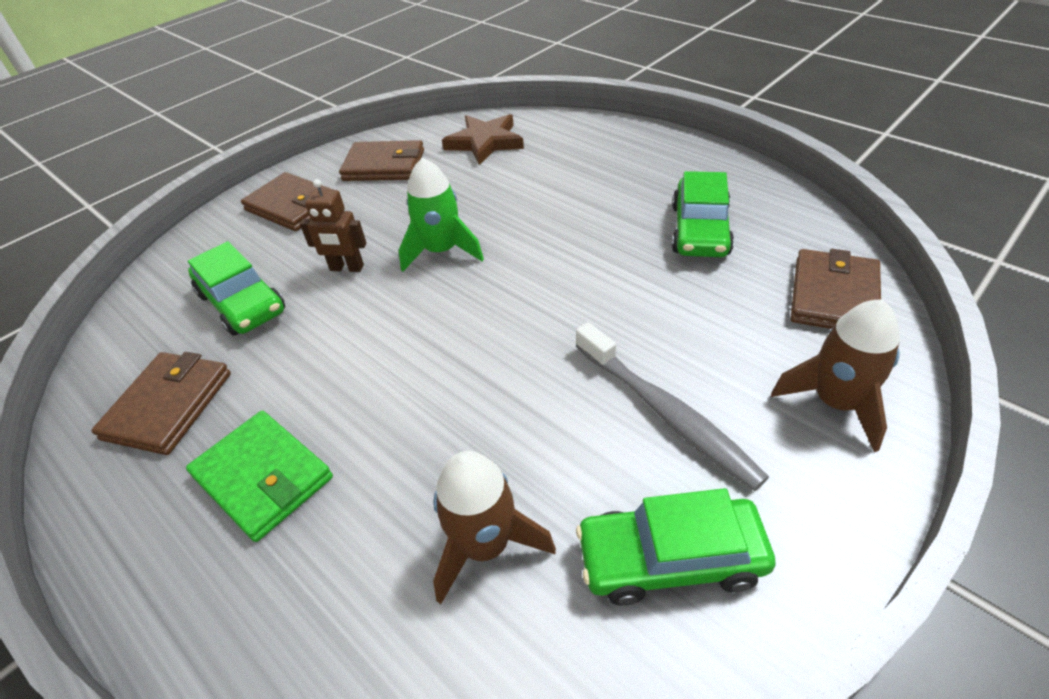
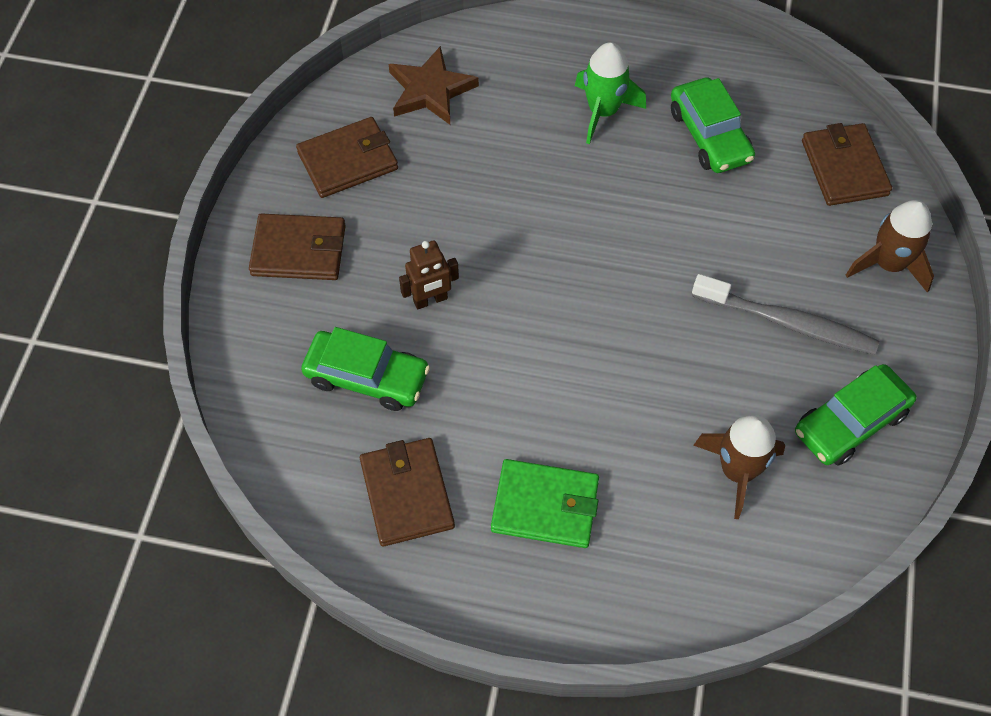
camera: 35 degrees left, 15 degrees up
(442, 251) = (503, 246): green rocket -> green rocket (603, 111)

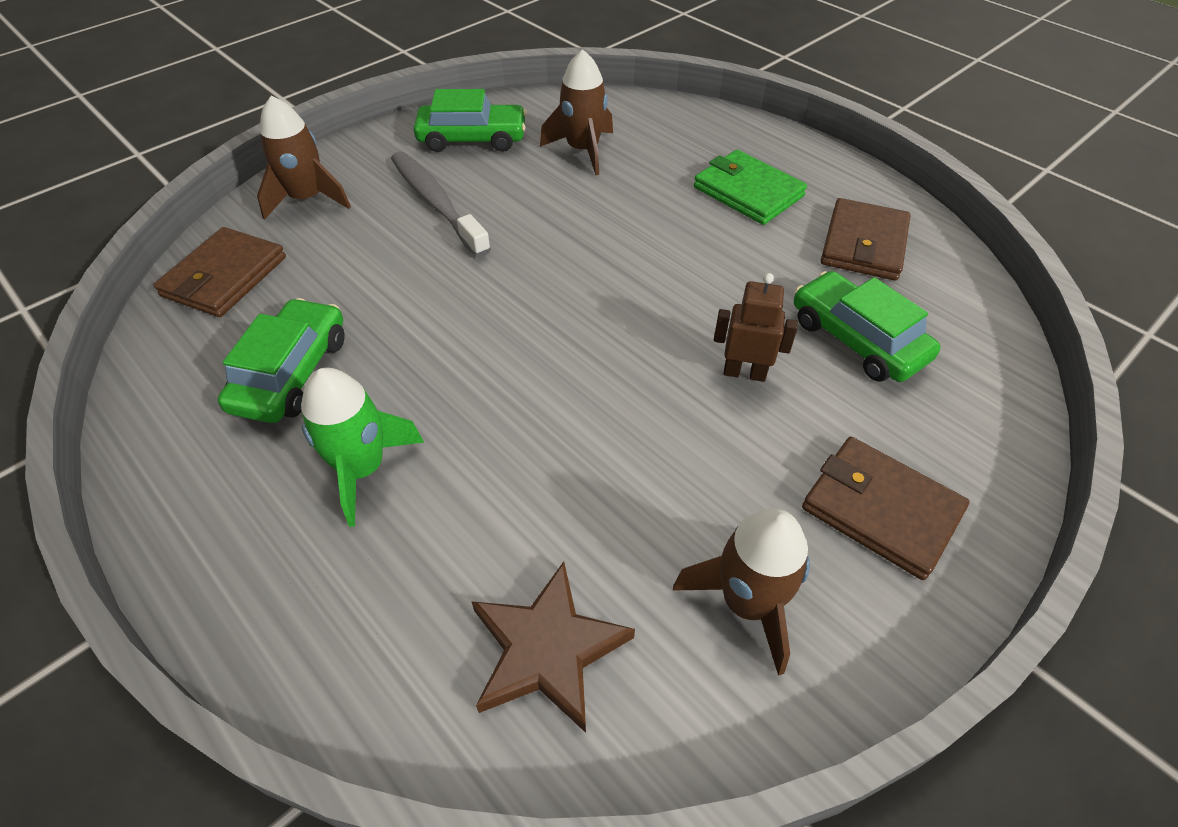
camera: 145 degrees left, 10 degrees down
(348, 160) = (747, 603): brown wallet -> brown rocket

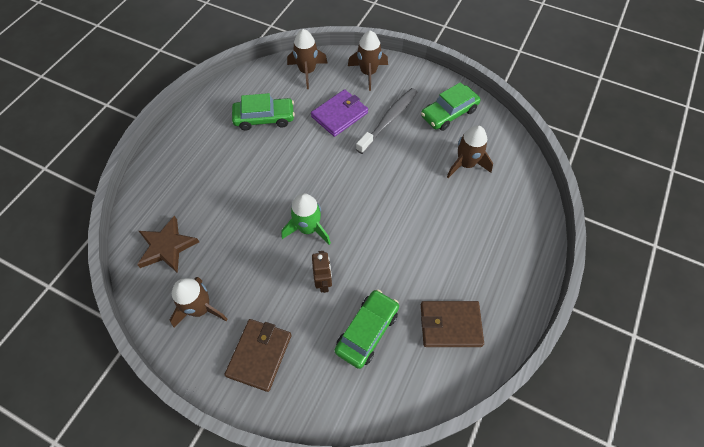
camera: 70 degrees right, 10 degrees up
(224, 277) = (307, 72): brown wallet -> brown rocket
(362, 468) = (226, 161): green rocket -> green rocket (308, 228)
(375, 259) = (339, 115): none -> purple wallet
(472, 139) = (449, 113): green car -> green car turned 75 degrees clockwise
(748, 192) = (470, 254): green wallet -> none

